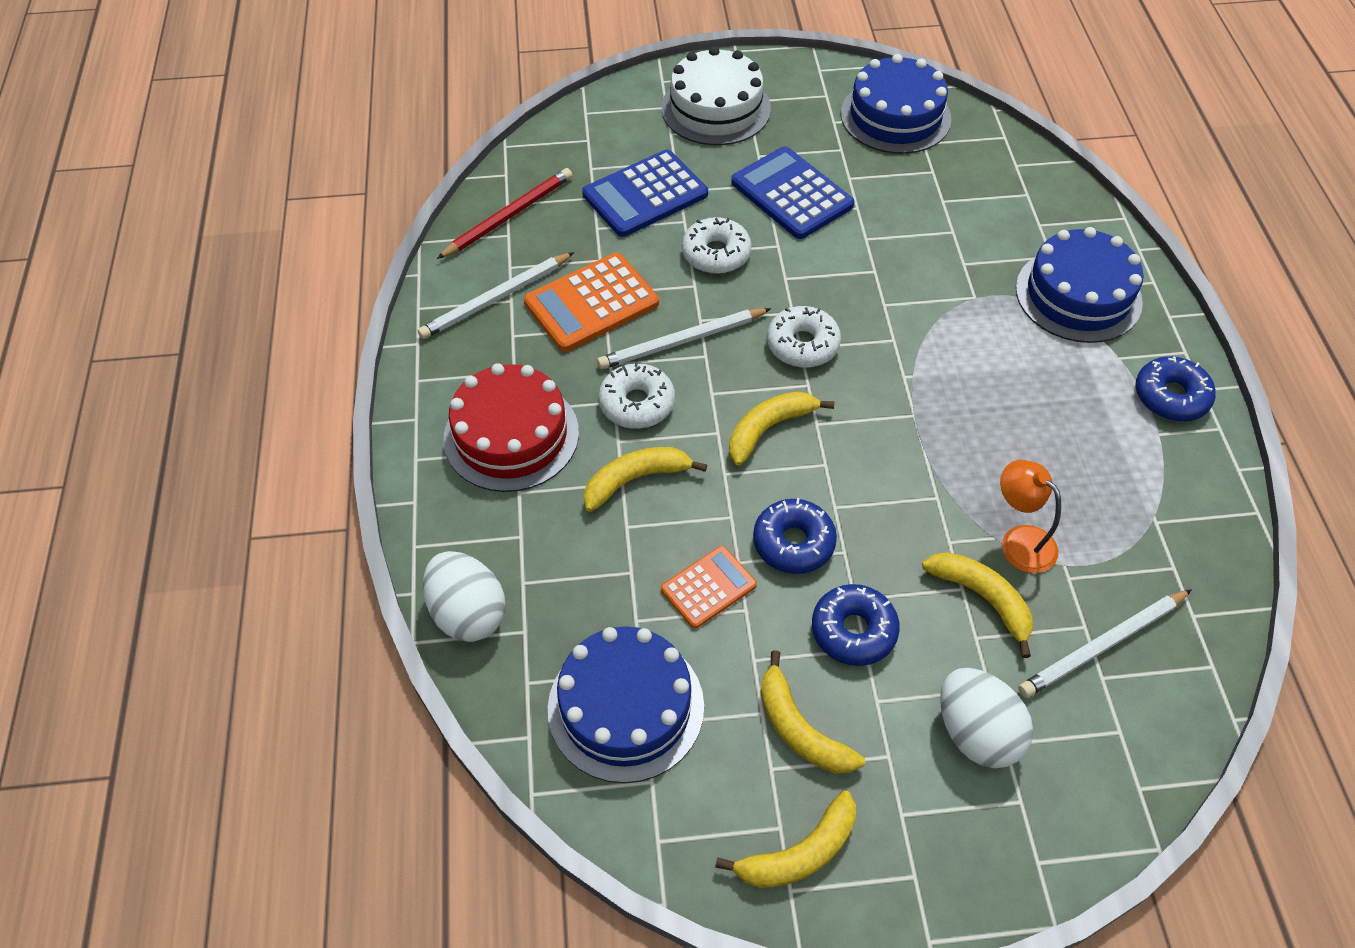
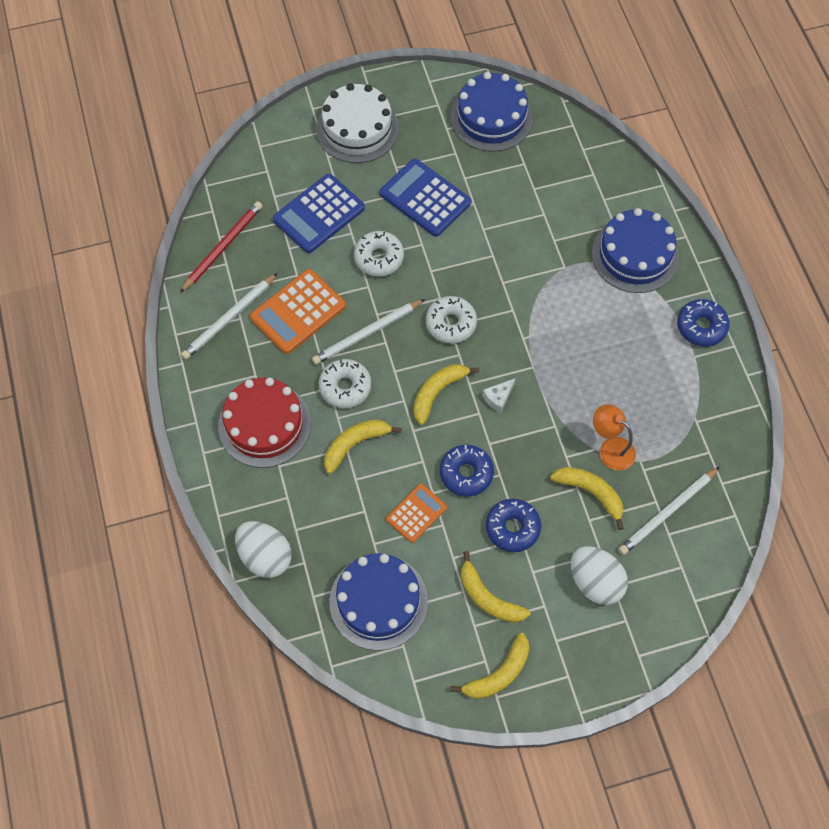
camera: 10 degrees left, 10 degrees up
(857, 448) = (498, 398): none -> white cheese

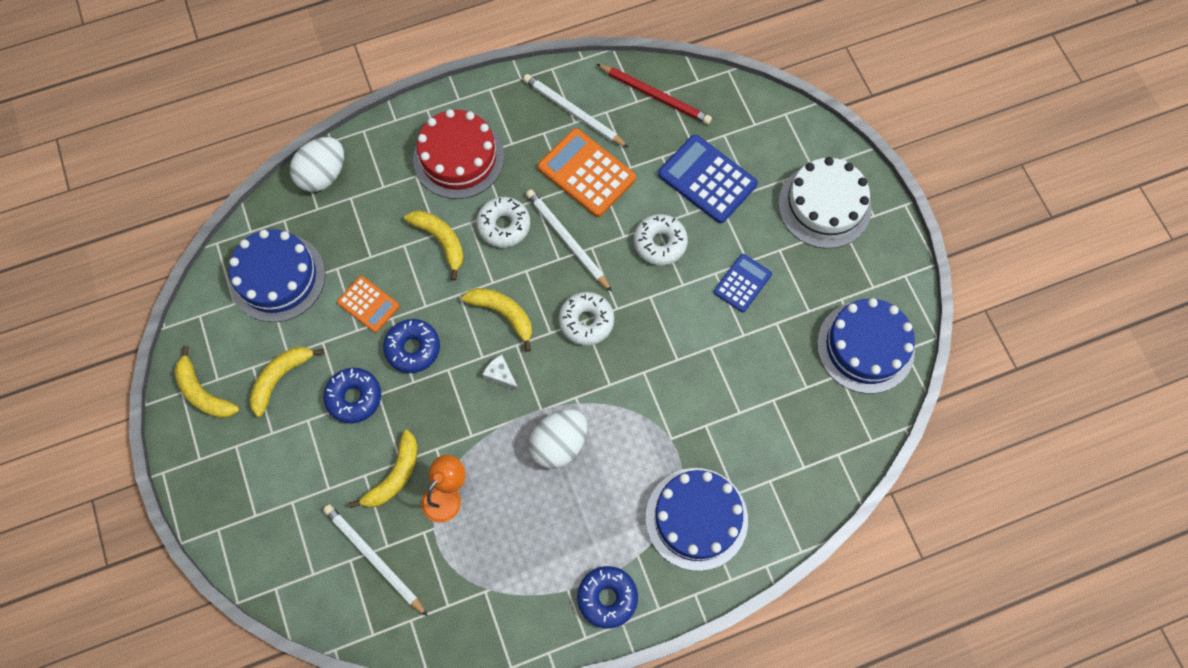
camera: 85 degrees right, 5 degrees up
(425, 198) = (742, 283): blue calculator -> blue calculator, size x0.60
(595, 582) = (296, 483): white egg -> white egg (559, 444)

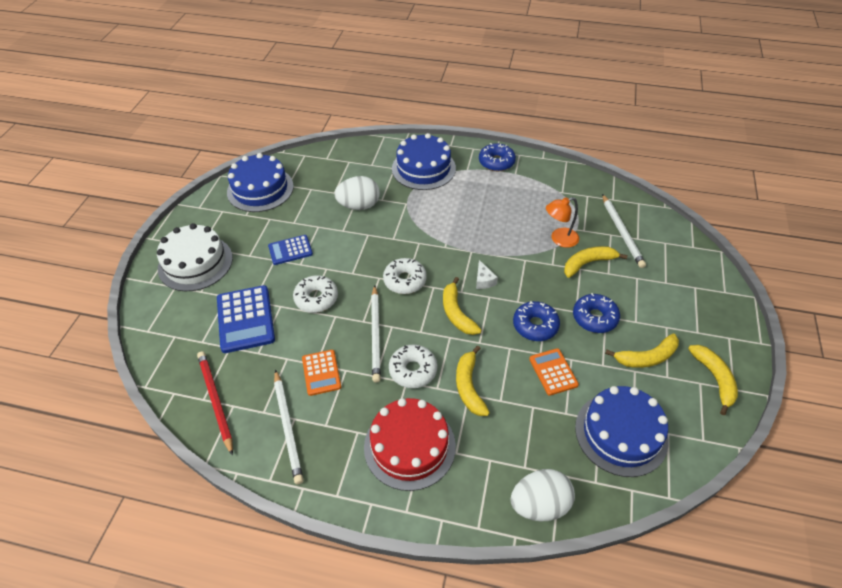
camera: 145 degrees left, 20 degrees down
(559, 444) = (473, 230): white egg -> white egg (359, 206)
(586, 173) = (321, 373): orange calculator -> orange calculator, size x0.60

